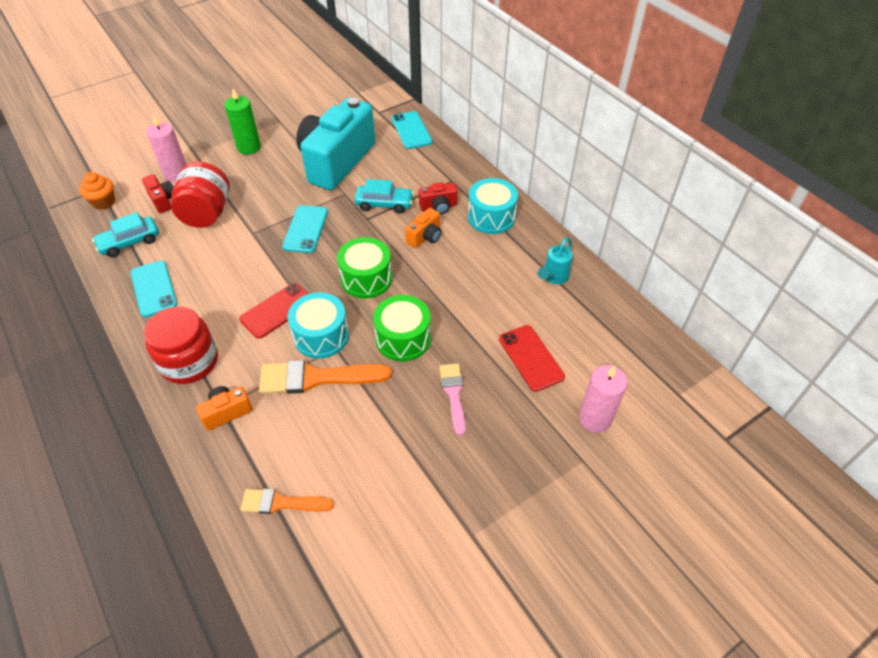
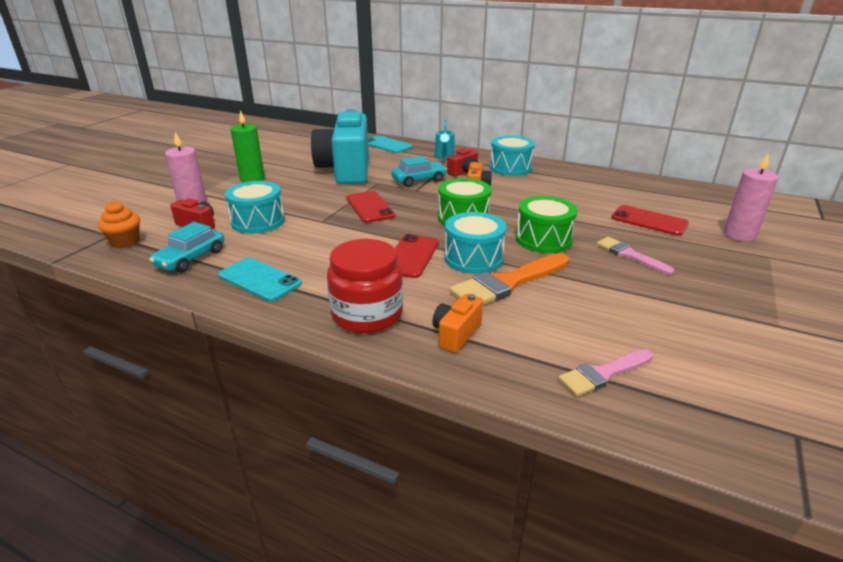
camera: 30 degrees left, 20 degrees down
(207, 213) = (258, 221): red jar -> turquoise drum
(281, 503) = (603, 374): orange brush -> pink brush
(306, 229) = (370, 207): turquoise phone -> red phone
(553, 277) = (598, 182): turquoise watering can -> turquoise watering can (444, 157)

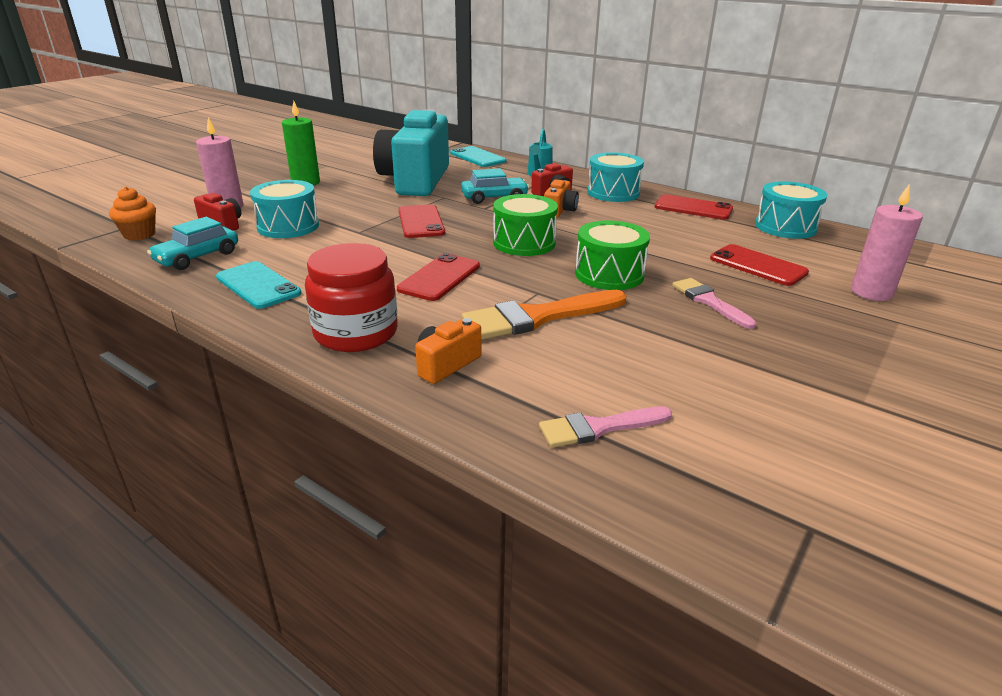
camera: 10 degrees right, 0 degrees up
(473, 258) = (512, 287): turquoise drum -> turquoise drum (785, 227)
(577, 176) = (693, 208): none -> red phone

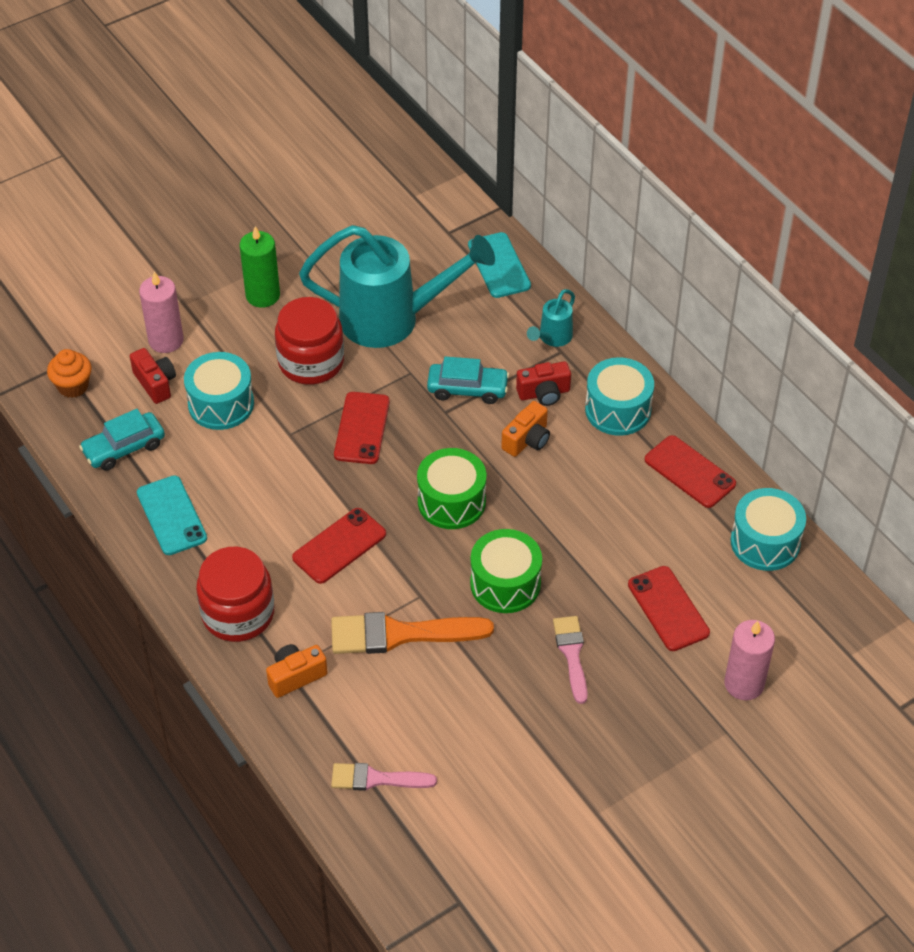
camera: 20 degrees right, 20 degrees up
(360, 201) = (311, 362): none -> red jar
(415, 180) = (393, 319): turquoise camera -> turquoise watering can

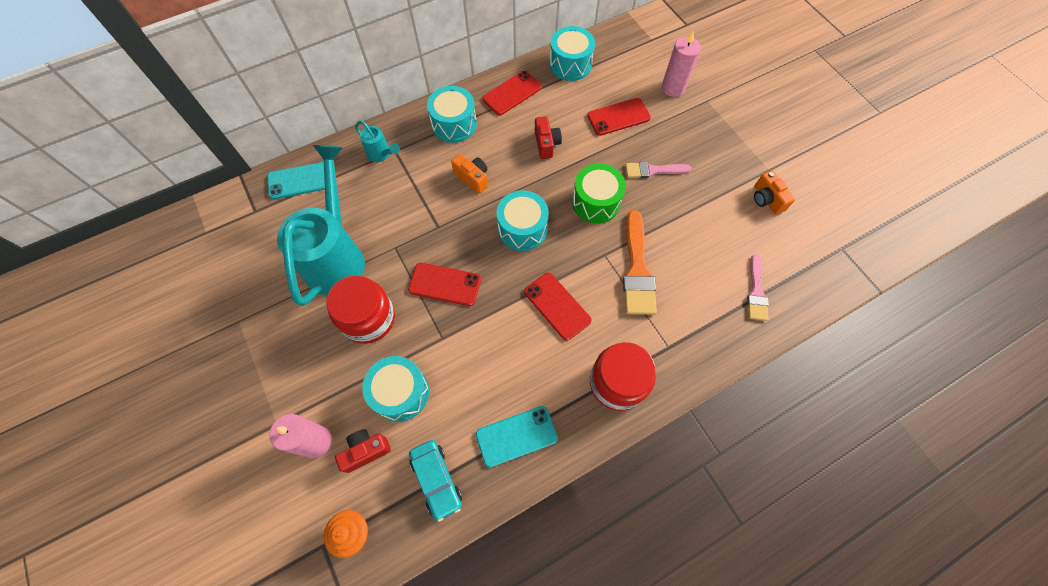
camera: 85 degrees left, 15 degrees up
(263, 295) = (283, 355): green candle -> none
(296, 676) = (674, 341): orange camera -> orange camera (766, 199)
(451, 501) = (522, 229): green drum -> turquoise drum
(467, 389) = (419, 211): turquoise car -> none
(544, 393) = (432, 164): red camera -> red camera (546, 144)

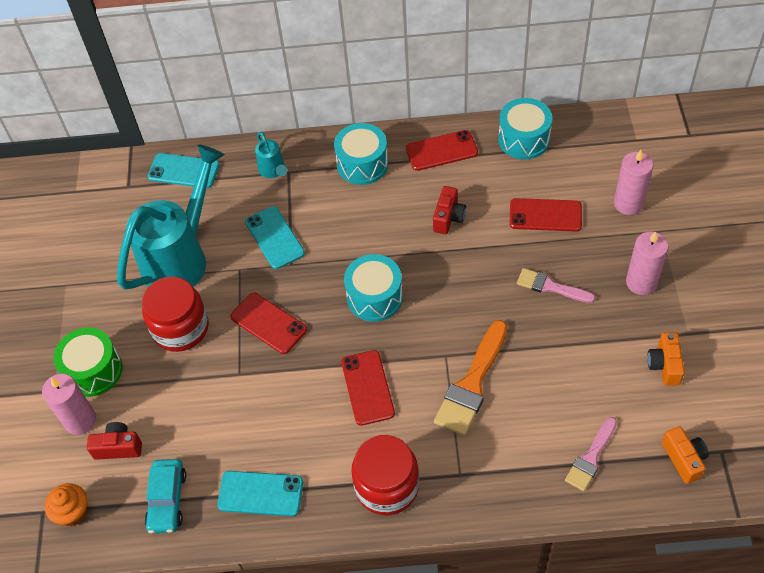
camera: 30 degrees right, 10 degrees down
(400, 393) = (175, 408): turquoise drum -> none
(411, 210) = (274, 238): none -> turquoise phone
(472, 178) = (352, 227): orange camera -> orange camera (684, 459)
(596, 202) = (467, 298): green drum -> green drum (93, 370)
(715, 143) = (641, 282): none -> pink candle

